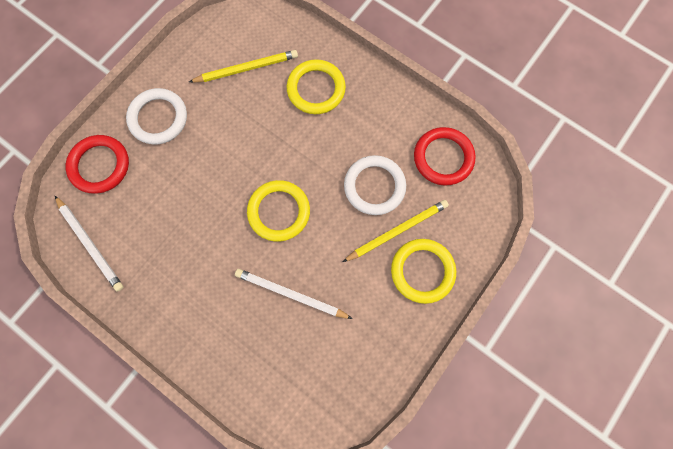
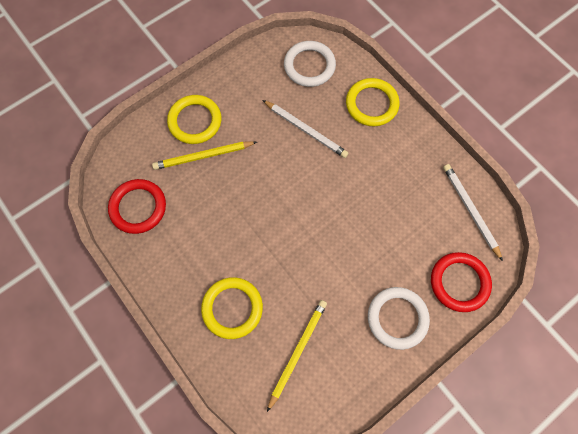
camera: 165 degrees left, 5 degrees down
(246, 68) = (297, 352): yellow pencil -> yellow pencil turned 120 degrees clockwise
(279, 212) = (299, 197): yellow ring -> yellow ring (371, 104)
(374, 186) = (209, 198): white ring -> white ring (309, 66)

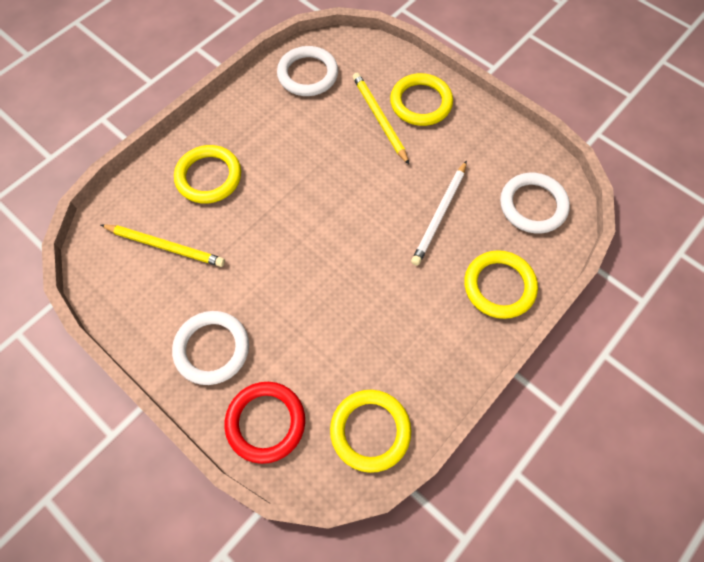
camera: 80 degrees right, 5 degrees down
(138, 207) = (308, 74): red ring -> white ring
(470, 210) = (370, 431): white pencil -> yellow ring

